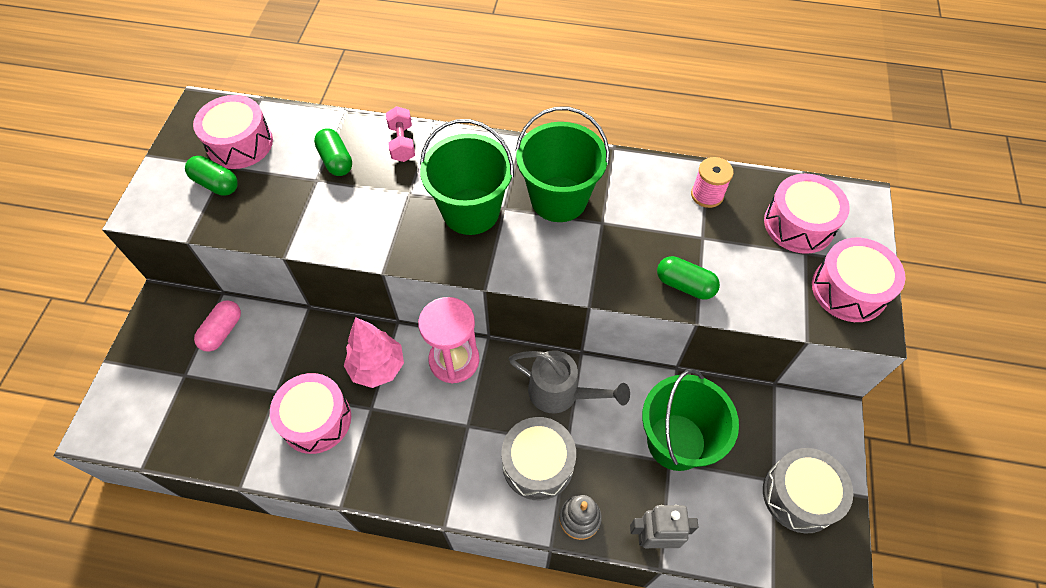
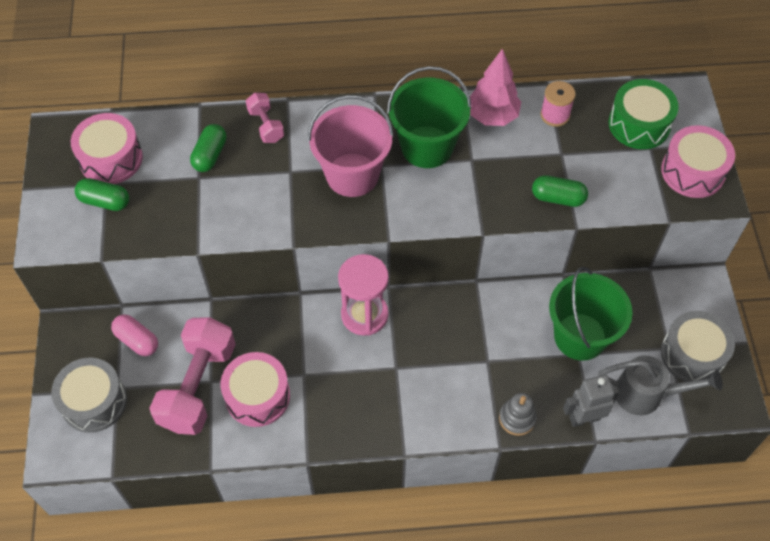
camera: 15 degrees left, 0 degrees up
(222, 331) = (137, 340): pink capsule -> pink capsule turned 60 degrees counterclockwise
(262, 393) = (198, 386): none -> pink dumbbell
(336, 160) = (210, 155): green capsule -> green capsule turned 60 degrees clockwise
(377, 367) = (296, 338): pink tree -> pink tree (492, 116)
(471, 211) = (352, 175): green bucket -> pink bucket
(538, 464) = (468, 384): grey drum -> grey drum (94, 401)
(561, 393) = (469, 320): grey watering can -> grey watering can (646, 394)
(799, 224) = (639, 124): pink drum -> green drum

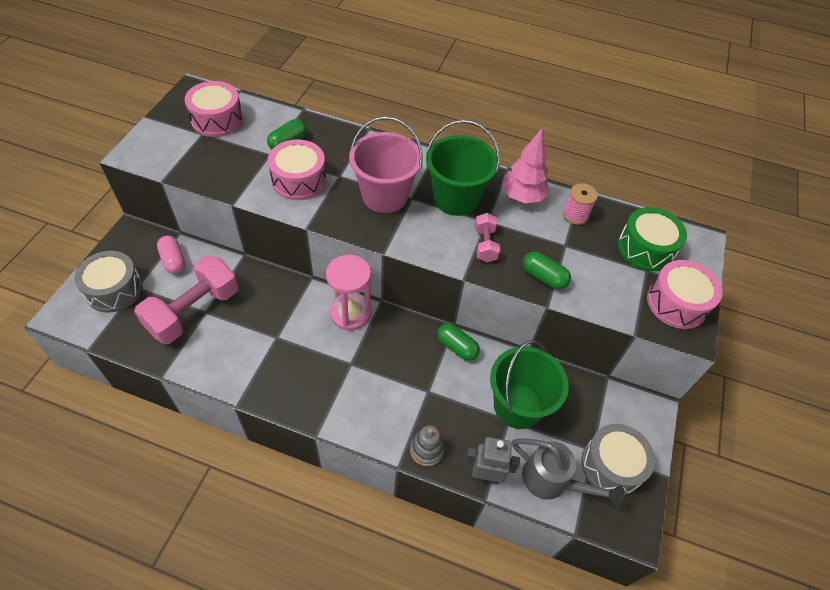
camera: 20 degrees right, 5 degrees down
(105, 201) = (192, 144): green capsule -> green capsule (456, 347)
(257, 396) = (232, 338): pink drum -> pink drum (299, 180)
(266, 125) = (342, 139): pink dumbbell -> pink dumbbell (485, 245)

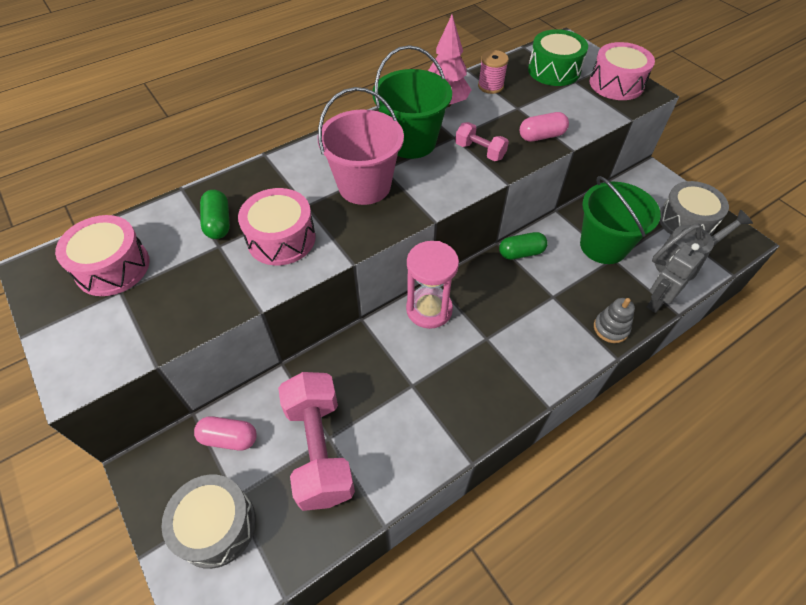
camera: 50 degrees left, 0 degrees up
(543, 277) = (541, 136): green capsule -> pink capsule

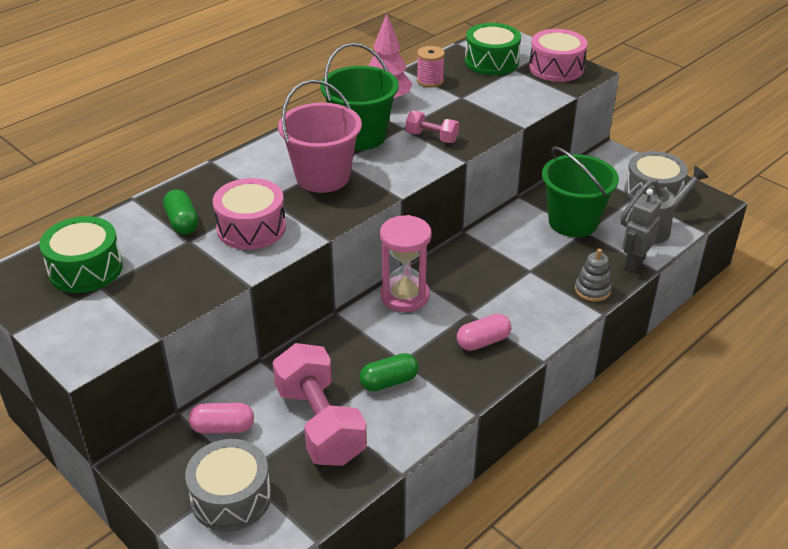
camera: 10 degrees left, 15 degrees down
(113, 267) = (85, 269): pink drum -> green drum
(521, 253) = (490, 237): green capsule -> green capsule (389, 382)
(541, 136) = (490, 119): pink capsule -> pink capsule (483, 341)

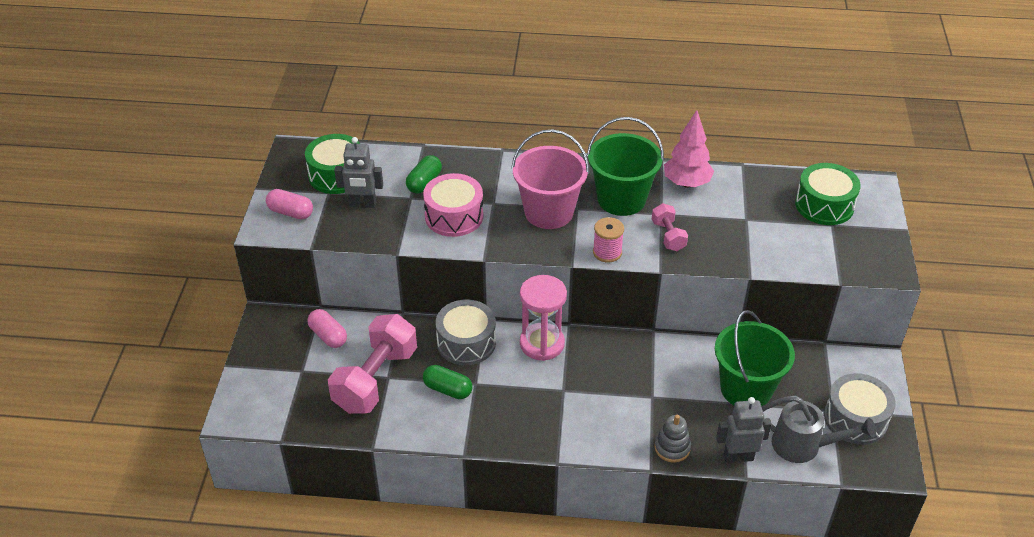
camera: 50 degrees right, 5 degrees up
(152, 273) = (362, 204): none -> grey robot
(231, 497) = (278, 378): grey drum -> grey drum (466, 342)
(430, 81) = (745, 189): pink spool -> pink spool (607, 252)
(483, 341) = (541, 416): pink capsule -> pink capsule (291, 212)
(556, 68) = (870, 247): pink drum -> none

